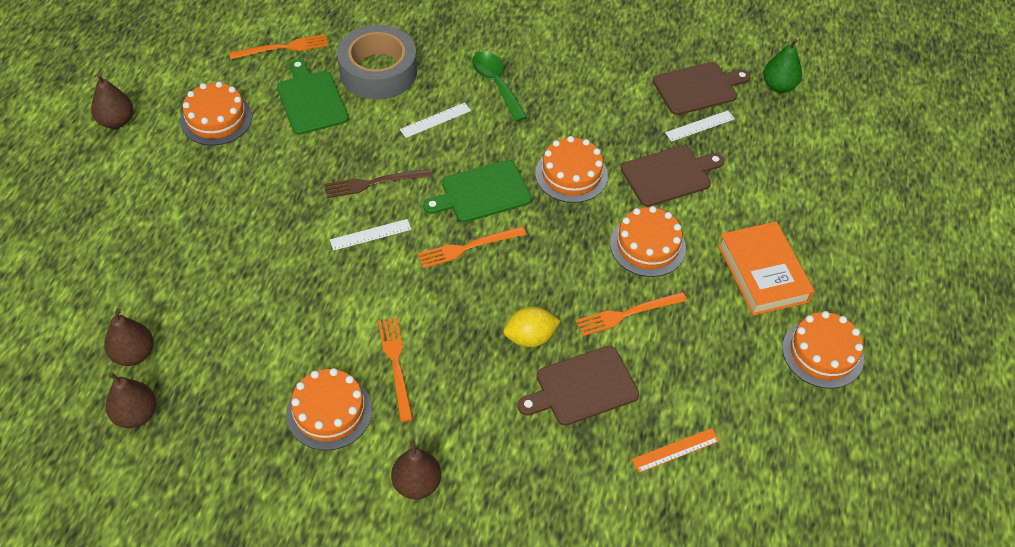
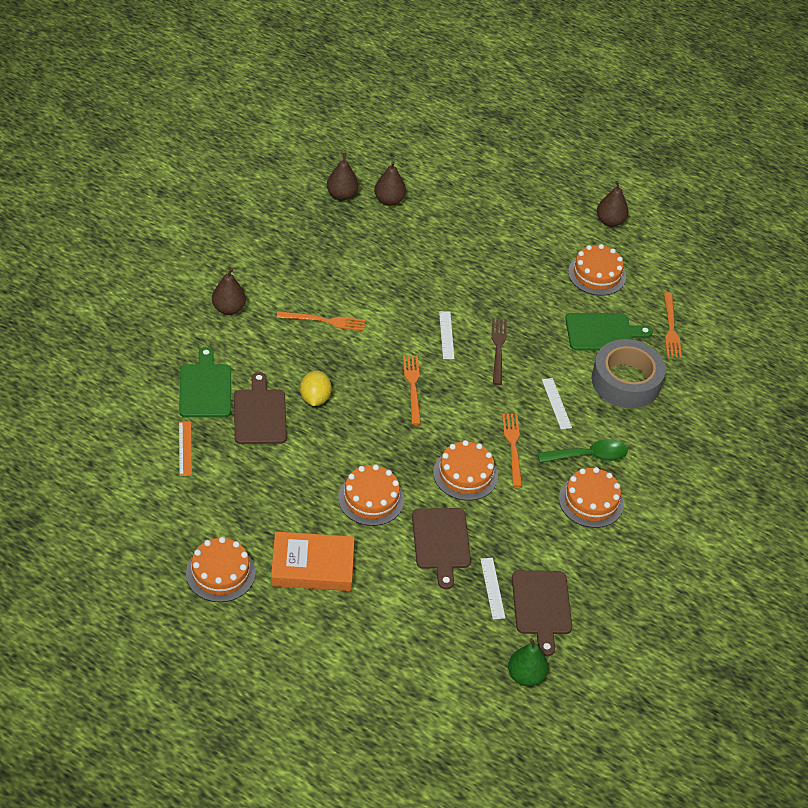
camera: 105 degrees right, 5 degrees down
(329, 412) = (302, 280): orange cake -> orange cake (591, 501)
(482, 192) = (465, 411): green cutting board -> green cutting board (205, 388)
(627, 314) = (311, 462): orange fork -> orange fork (513, 447)

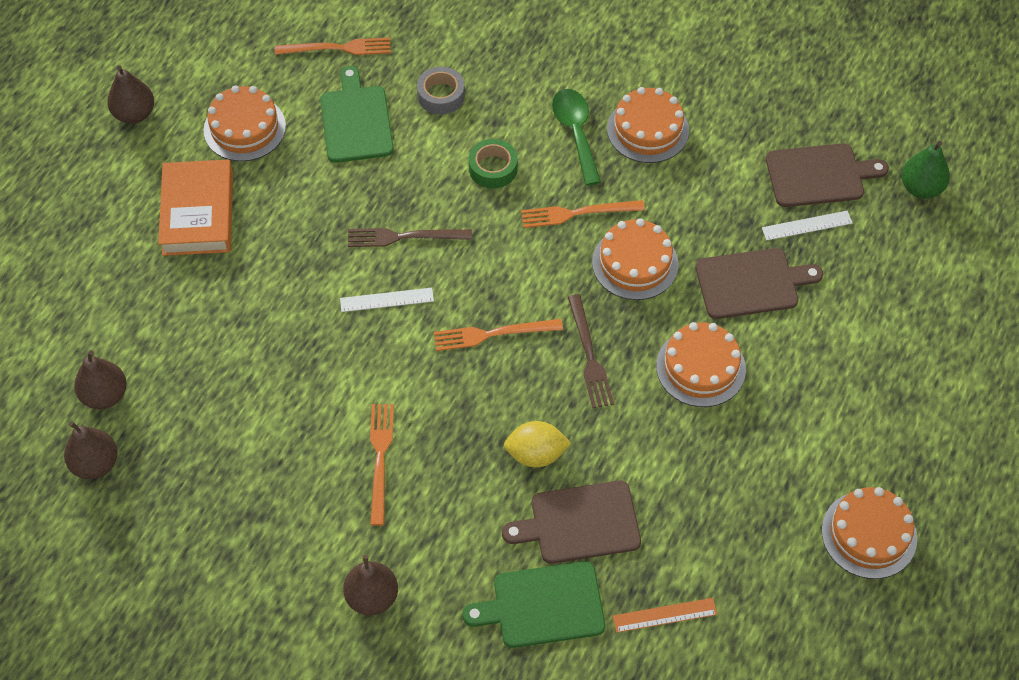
camera: 90 degrees left, 10 degrees up
(312, 566) = (827, 425): orange book -> orange book (198, 213)
(389, 437) = (589, 355): none -> brown fork
(556, 403) = (493, 168): white ruler -> green tape
(626, 381) = (441, 95): grey tape -> grey tape, size x0.52

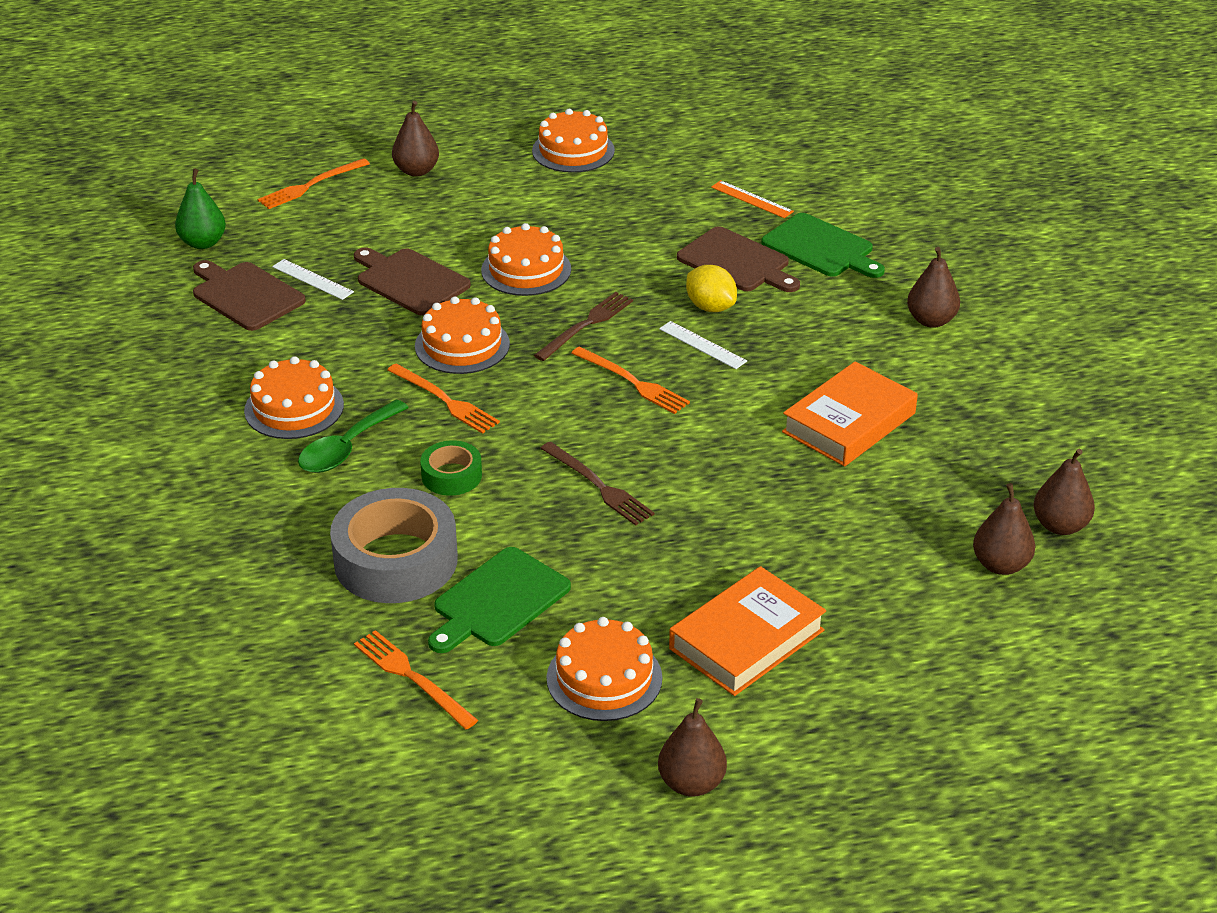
camera: 130 degrees left, 20 degrees down
(318, 430) = (848, 422): none -> orange book
(380, 458) = (824, 377): orange fork -> orange fork (311, 185)
(387, 300) = (678, 458): white ruler -> white ruler (702, 345)
(441, 95) = (396, 560): grey tape -> grey tape, size x1.94
(927, 390) = (416, 171): none -> brown pear

